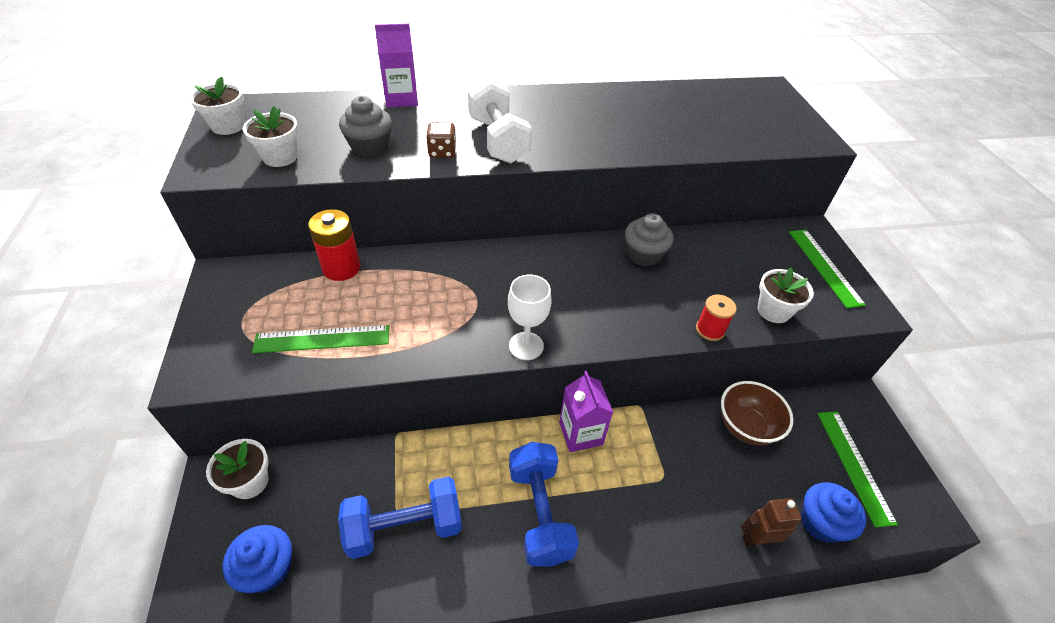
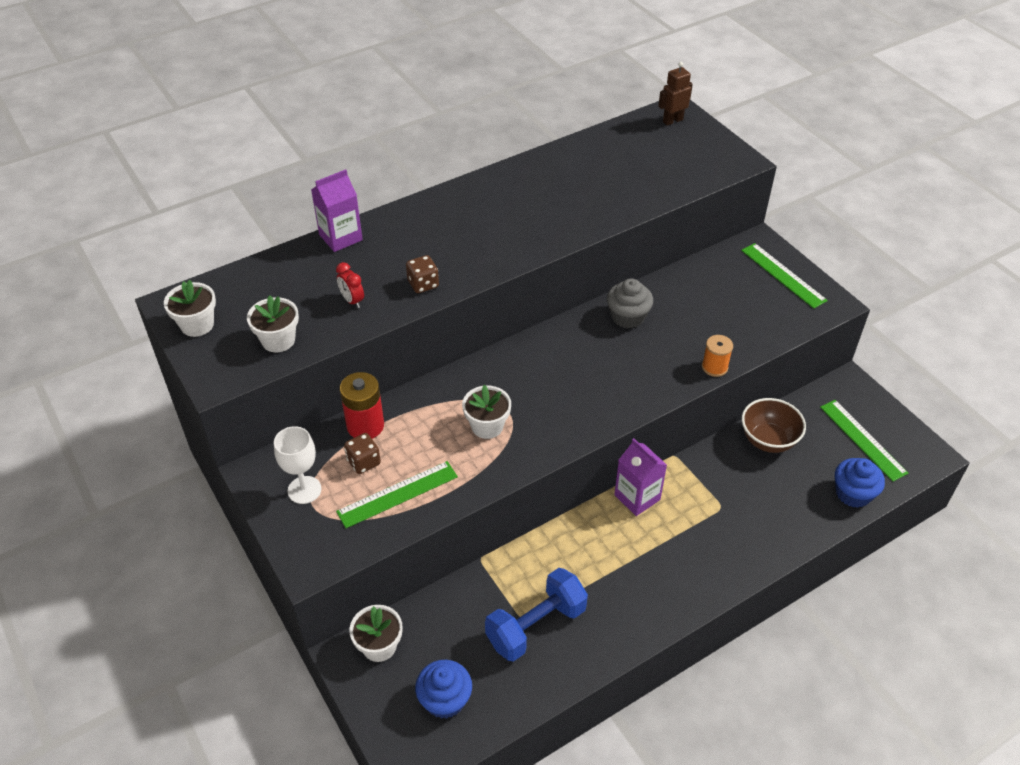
camera: 20 degrees left, 0 degrees up
(315, 298) = (363, 462): none -> brown dice
(369, 146) = (352, 301): grey cupcake -> red clock
(498, 140) = (464, 254): white dumbbell -> none
(526, 346) = (574, 436): white goblet -> white goblet (304, 490)
(540, 513) = (637, 572): blue dumbbell -> none
(710, 330) = (714, 367): red spool -> orange spool
(756, 539) = (810, 525): brown robot -> brown robot (672, 120)
(773, 311) = (757, 331): white flower pot -> white flower pot (487, 426)

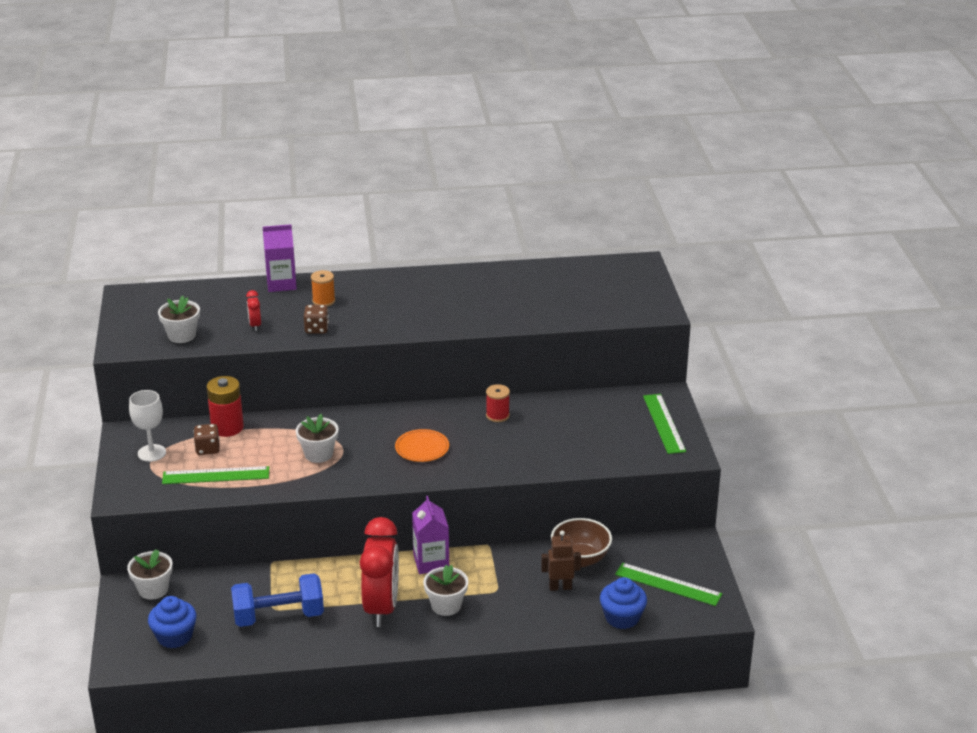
camera: 25 degrees right, 15 degrees down
(197, 325) = (133, 311): white flower pot -> white flower pot (446, 605)
(585, 381) = (422, 448): none -> orange plate
(627, 317) = (497, 415): grey cupcake -> red spool
(630, 572) = (381, 608): none -> red clock
(672, 120) = (629, 269): brown robot -> brown robot (560, 587)
(714, 367) = (539, 469): orange spool -> orange spool (323, 301)
(863, 439) = (668, 584): green ruler -> green ruler turned 60 degrees counterclockwise

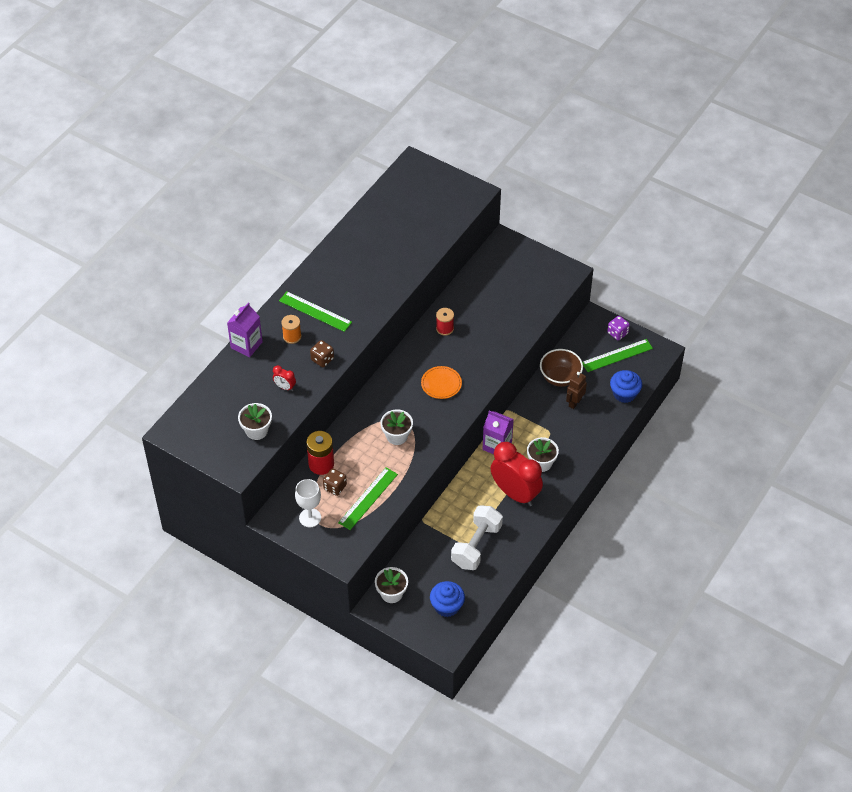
camera: 50 degrees left, 20 degrees up
(279, 616) = (476, 546): blue dumbbell -> white dumbbell
(664, 423) = (529, 261): green ruler -> green ruler (315, 311)
(699, 568) = (617, 333): none -> purple dice

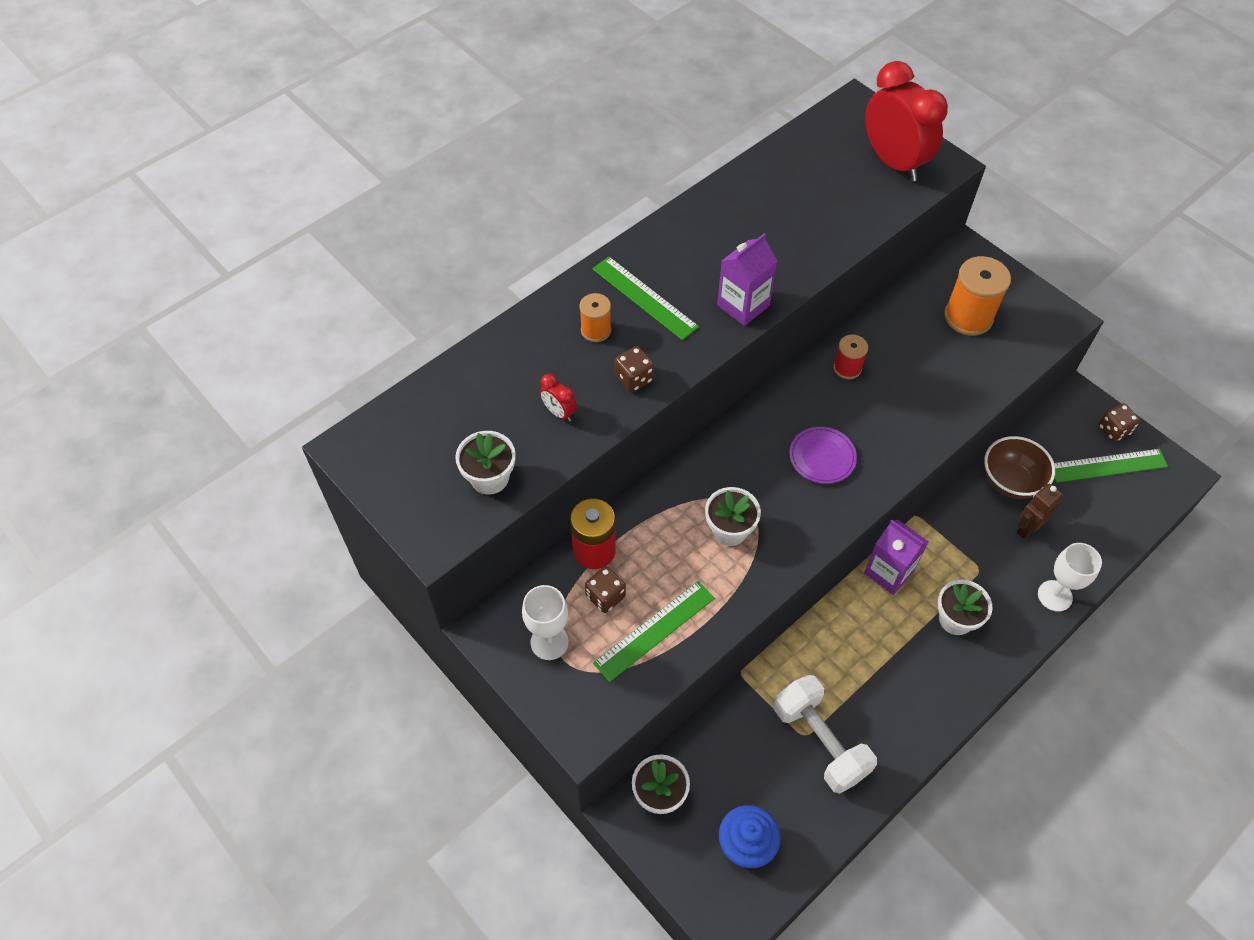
camera: 15 degrees right, 5 degrees up
(246, 345) = (519, 329): purple carton -> purple carton (743, 305)
(441, 384) = (822, 457): orange plate -> purple plate
(476, 546) = (819, 742): white dumbbell -> white dumbbell turned 75 degrees counterclockwise
(511, 282) = (968, 317): none -> orange spool
(515, 493) = (903, 662): red clock -> red clock (893, 162)
(596, 437) = (1055, 596): none -> white goblet
(617, 333) = (1113, 430): purple dice -> brown dice
(624, 393) = (1111, 531): blue cupcake -> none

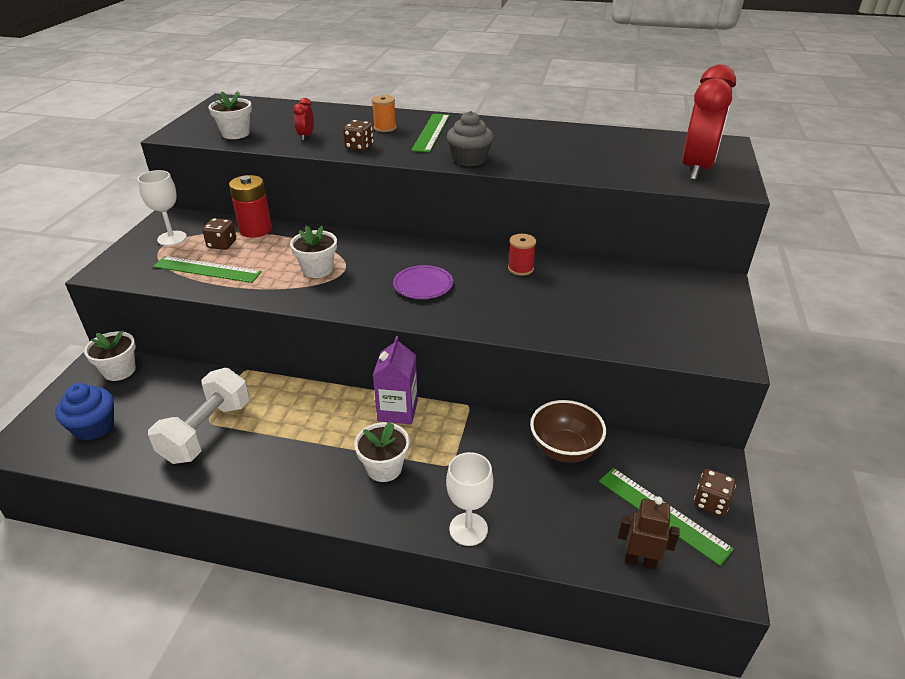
camera: 55 degrees right, 20 degrees down
(743, 305) = (469, 159): purple carton -> grey cupcake
(968, 317) = (653, 306): orange spool -> none
(1027, 528) = (526, 480): brown robot -> brown robot (640, 561)

